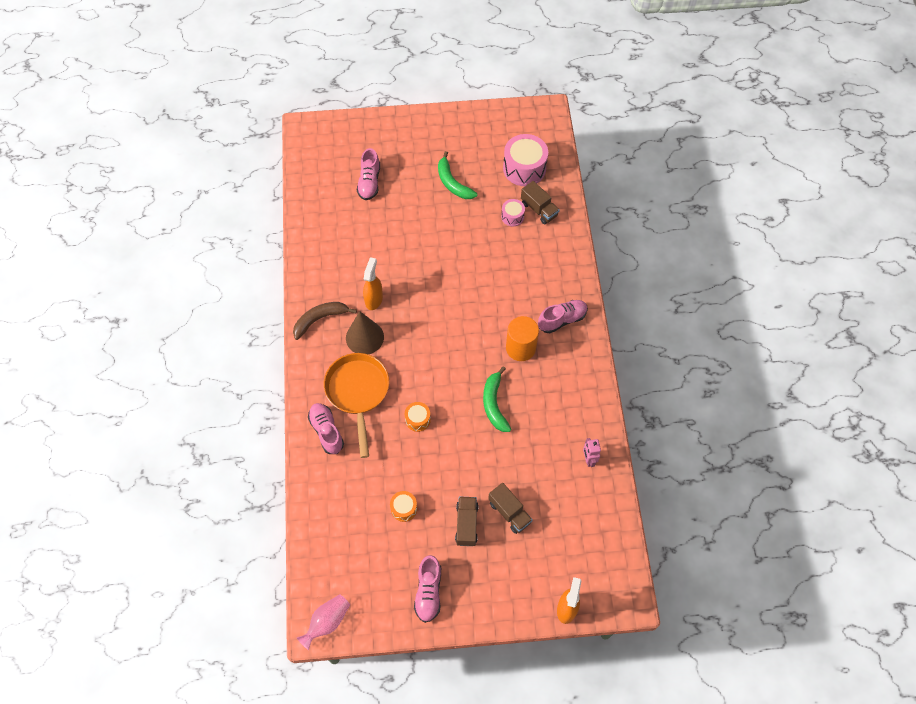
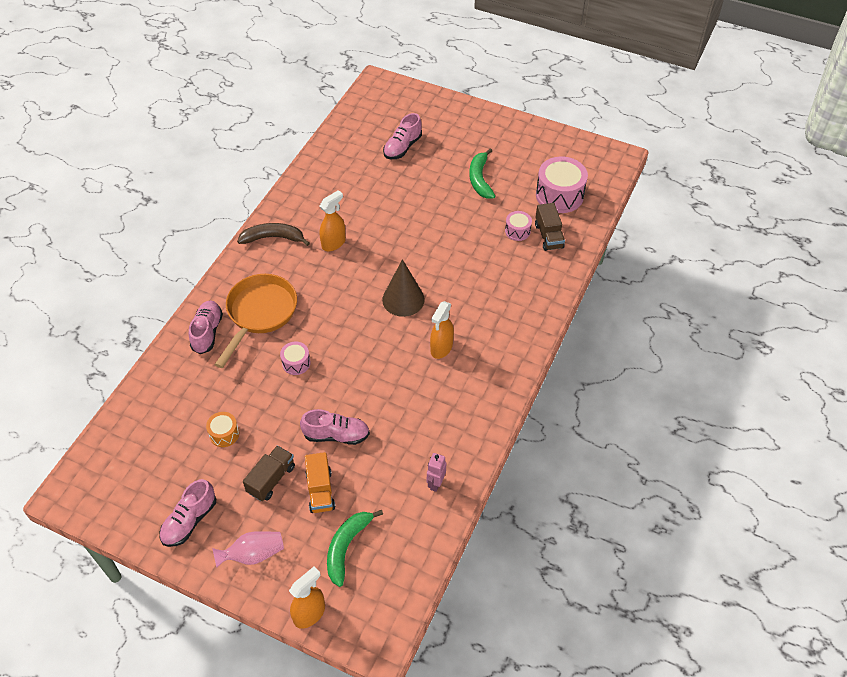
camera: 30 degrees right, 10 degrees down
(327, 622) = (80, 495): pink vase -> pink vase (253, 554)
(364, 337) = (301, 270): brown cone -> brown cone (403, 299)
(418, 419) = (296, 363): orange drum -> pink drum
(494, 404) = (378, 385): green banana -> green banana (347, 547)
(509, 512) = (320, 491): brown truck -> orange truck
(520, 348) = (441, 348): orange cylinder -> orange spray bottle
(562, 320) = (501, 342): pink shoe -> pink shoe (336, 435)

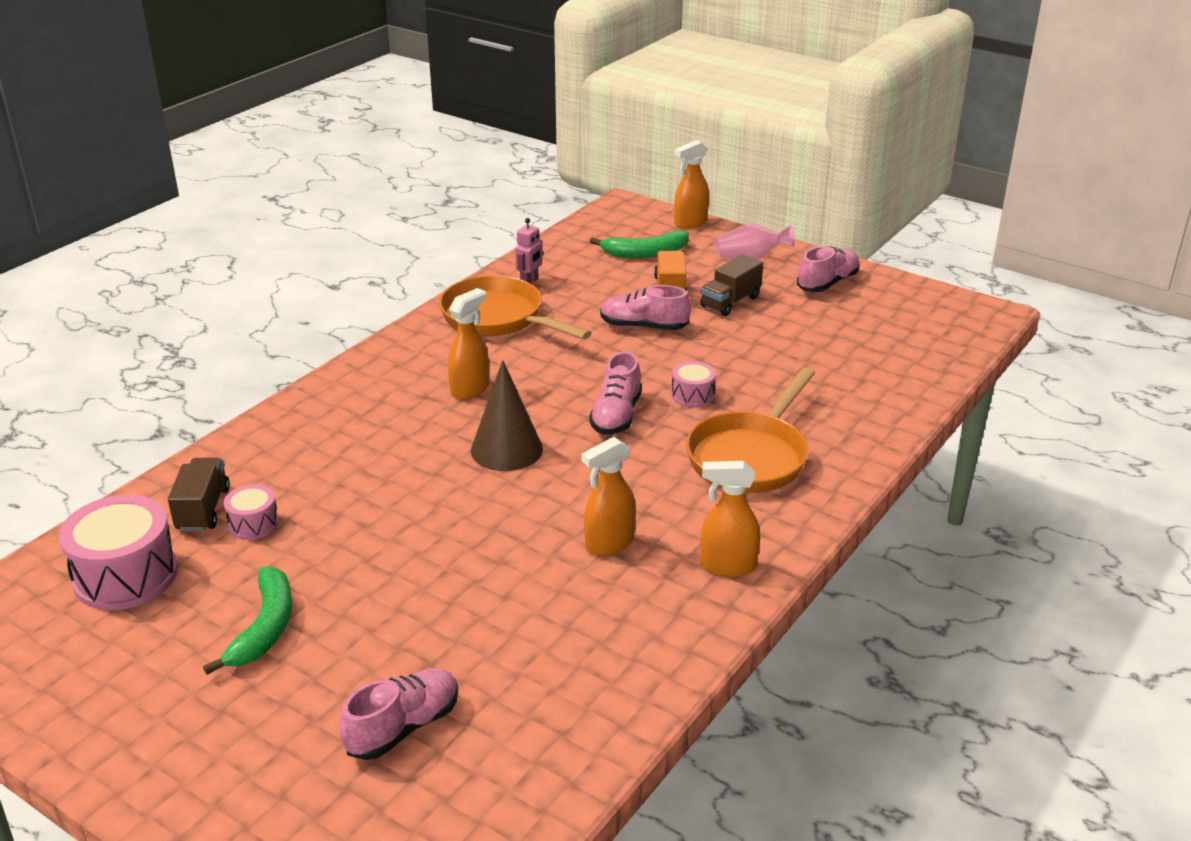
camera: 170 degrees left, 20 degrees down
(207, 332) = (836, 443): pink shoe -> pink shoe (616, 415)
(224, 434) = (794, 341): orange drum -> none
(273, 238) = (727, 566): brown banana -> orange spray bottle
(347, 547) = (645, 253): green banana -> green banana turned 45 degrees clockwise
(446, 429) = (498, 318): none -> orange pan

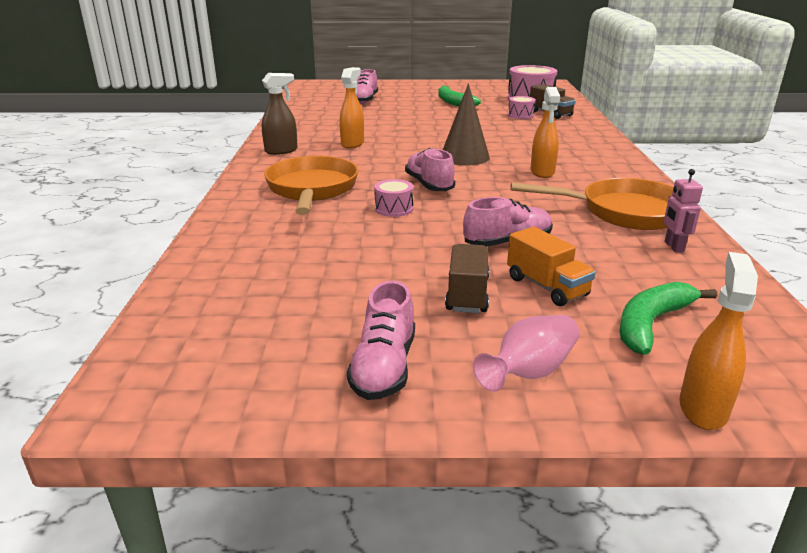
camera: 145 degrees right, 5 degrees down
(727, 566) = (281, 151): orange spray bottle -> brown spray bottle

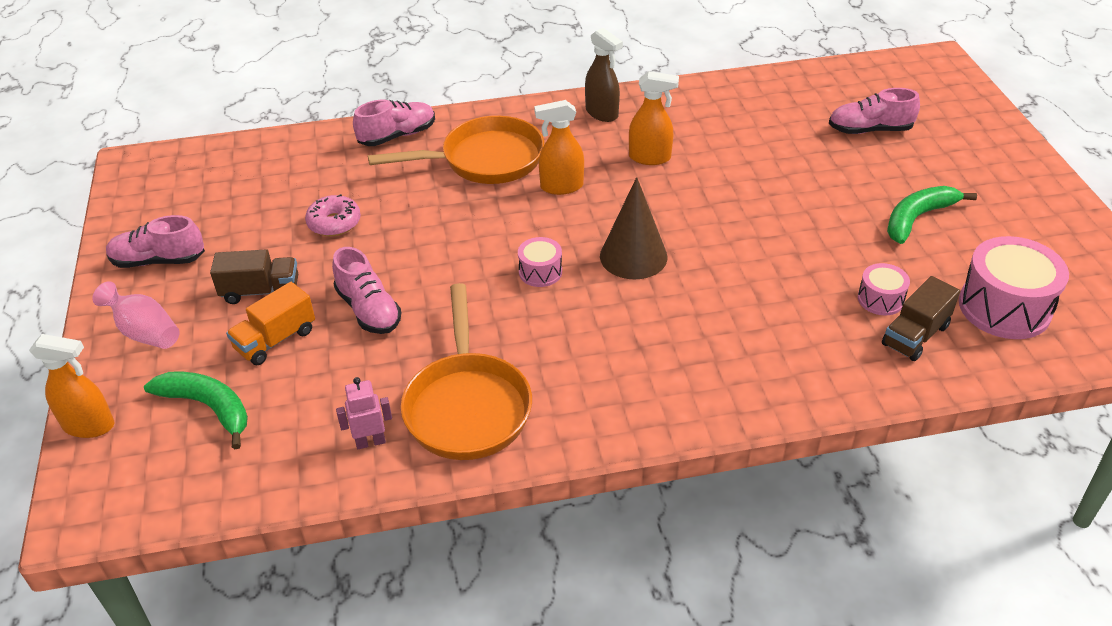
camera: 80 degrees right, 15 degrees up
(367, 254) = (334, 223): none -> pink donut
(394, 209) = (443, 223): pink drum -> pink drum (540, 272)
(429, 185) = (520, 238): pink shoe -> pink shoe (397, 136)
(542, 172) = (594, 331): orange spray bottle -> orange spray bottle (561, 187)

